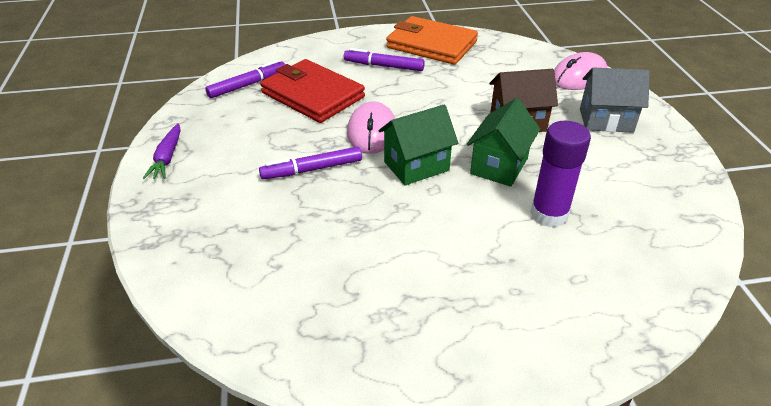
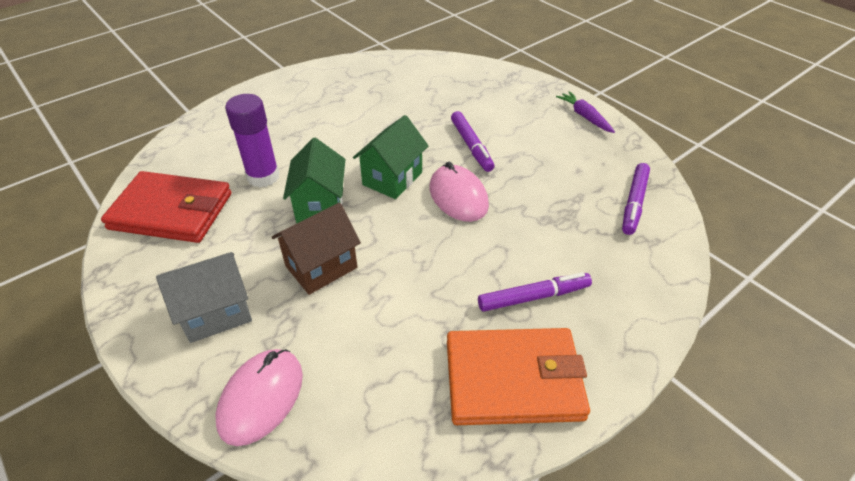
camera: 150 degrees right, 5 degrees up
(312, 95) = (558, 217): red wallet -> red wallet (171, 211)
(312, 169) = (471, 146): purple marker -> purple marker turned 120 degrees clockwise

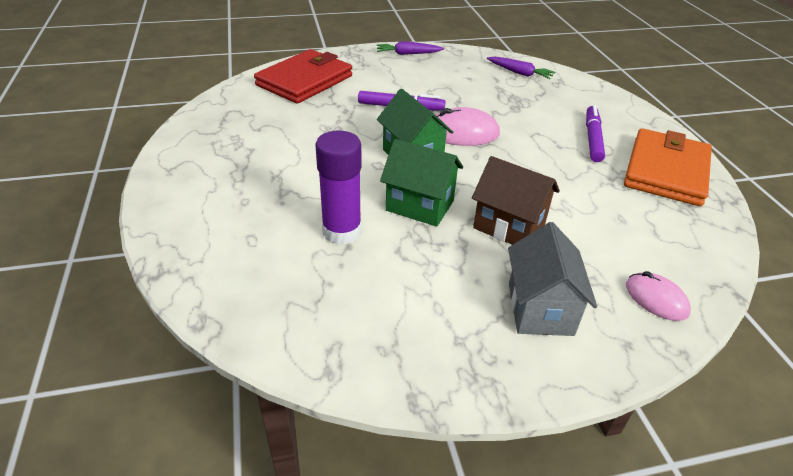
camera: 65 degrees left, 5 degrees down
(171, 211) = (347, 317): red wallet -> red wallet (305, 80)
(261, 398) = (656, 299): pink mouse -> pink mouse, size x0.64
(321, 267) = (509, 226): brown house -> brown house turned 45 degrees counterclockwise
(634, 203) = (519, 73): purple marker -> purple carrot

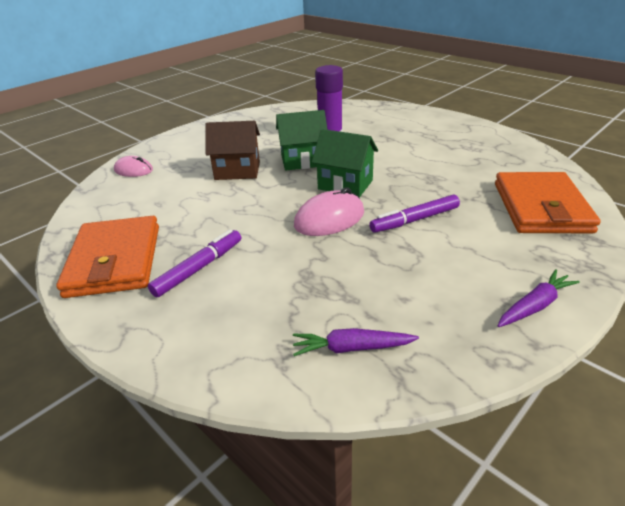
camera: 150 degrees right, 5 degrees down
(305, 80) = (541, 207): red wallet -> orange wallet
(540, 309) = (199, 147): grey house -> none
(592, 138) = (199, 268): purple marker -> purple marker turned 120 degrees counterclockwise

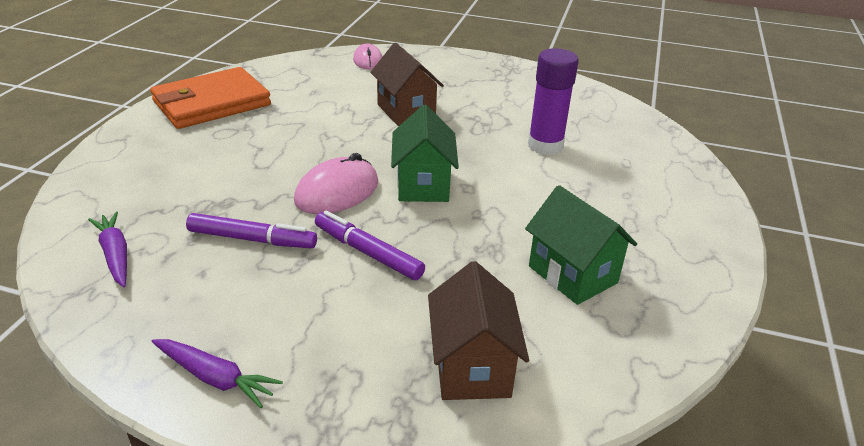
camera: 60 degrees right, 0 degrees up
(199, 268) = (214, 144): purple marker -> purple marker (252, 239)
(303, 161) = (462, 143): green house -> green house (572, 274)
(329, 219) = (337, 192): pink mouse -> pink mouse turned 75 degrees counterclockwise
(541, 207) = (472, 367): orange wallet -> brown house

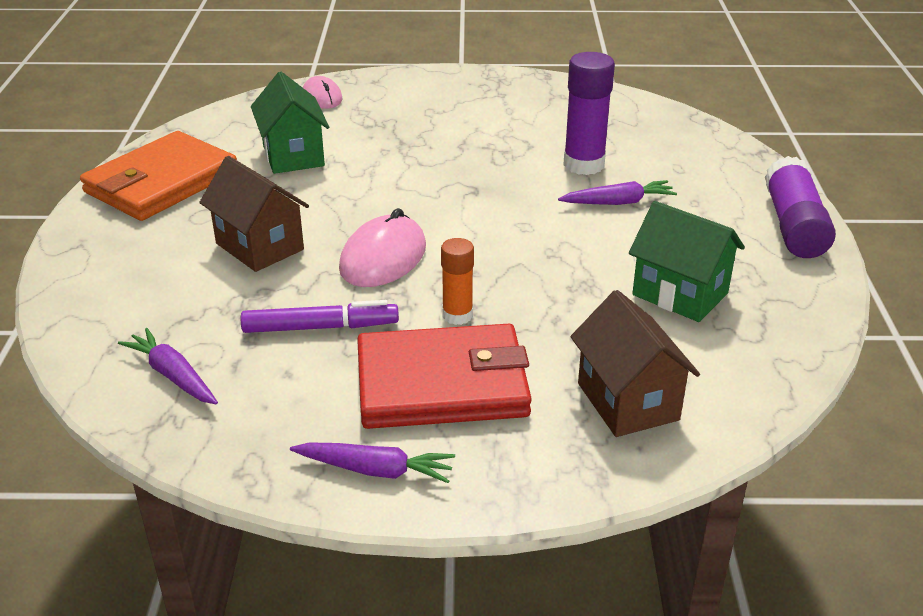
camera: 15 degrees left, 0 degrees up
(319, 311) = (442, 384): none -> red wallet
(367, 253) = (457, 315): purple marker -> orange glue stick
(406, 111) = (406, 152): brown house -> brown house (259, 246)
(423, 185) = (475, 232): green house -> green house (293, 156)
(558, 182) = (618, 202): none -> purple carrot
(710, 233) = (793, 226): none -> purple glue stick

